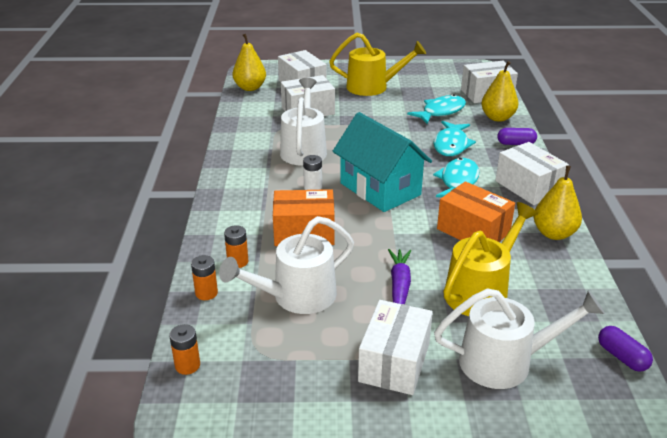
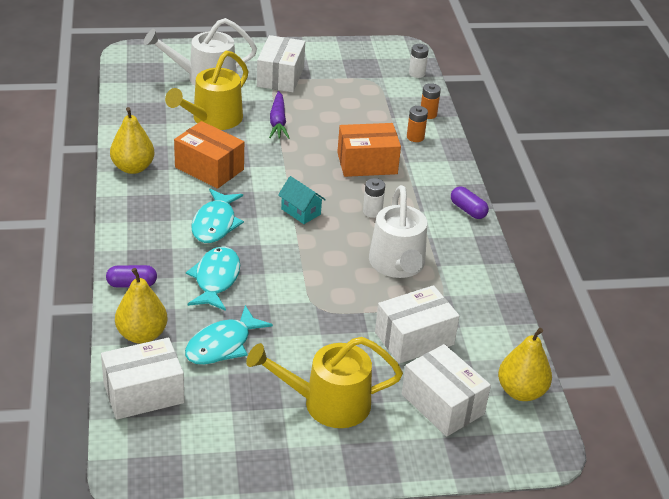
camera: 170 degrees right, 5 degrees up
(187, 365) = (417, 73): orange battery -> white battery
(296, 297) = (358, 113): white watering can -> none
(380, 189) = (301, 211): turquoise house -> turquoise house, size x0.45
(528, 187) = (139, 219): white box -> none
(622, 357) = (122, 81): purple capsule -> purple capsule (468, 210)

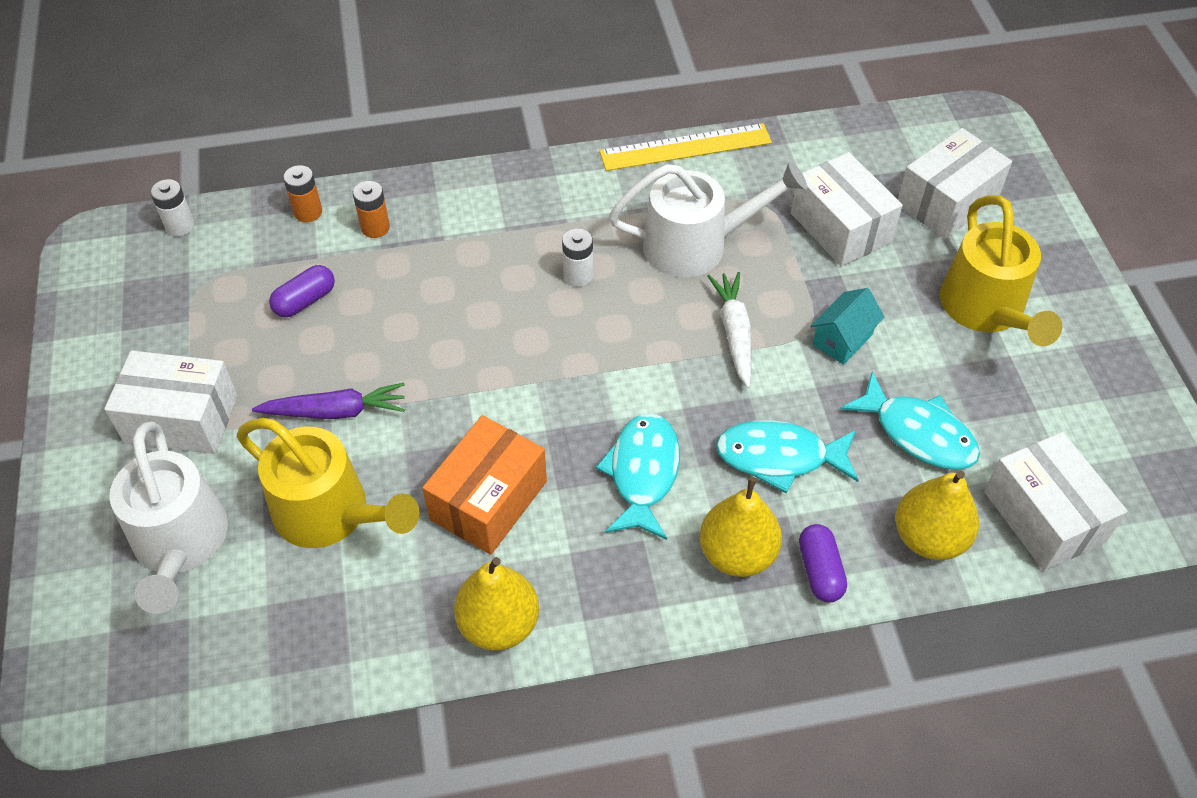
camera: 90 degrees left, 15 degrees up
(215, 223) = (643, 473): turquoise fish -> turquoise fish turned 90 degrees counterclockwise
(301, 211) = (592, 362): turquoise house -> turquoise house (842, 339)
(318, 273) = (734, 333): none -> white carrot
(367, 163) = (453, 285): orange box -> none
(468, 210) = (558, 171): purple capsule -> purple capsule (305, 301)
(496, 270) = (685, 147): none -> yellow ruler
(521, 391) = (901, 134): yellow pear -> yellow pear (737, 554)

